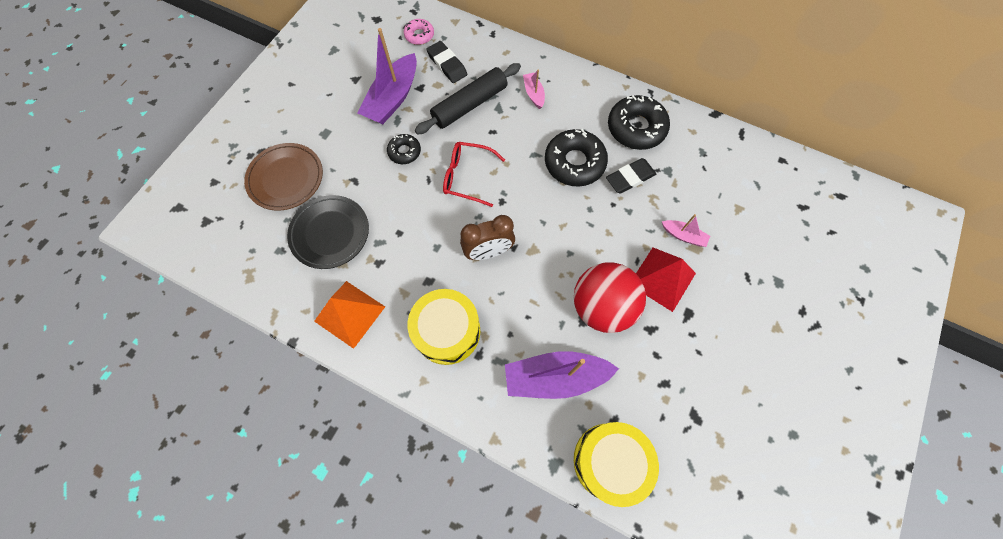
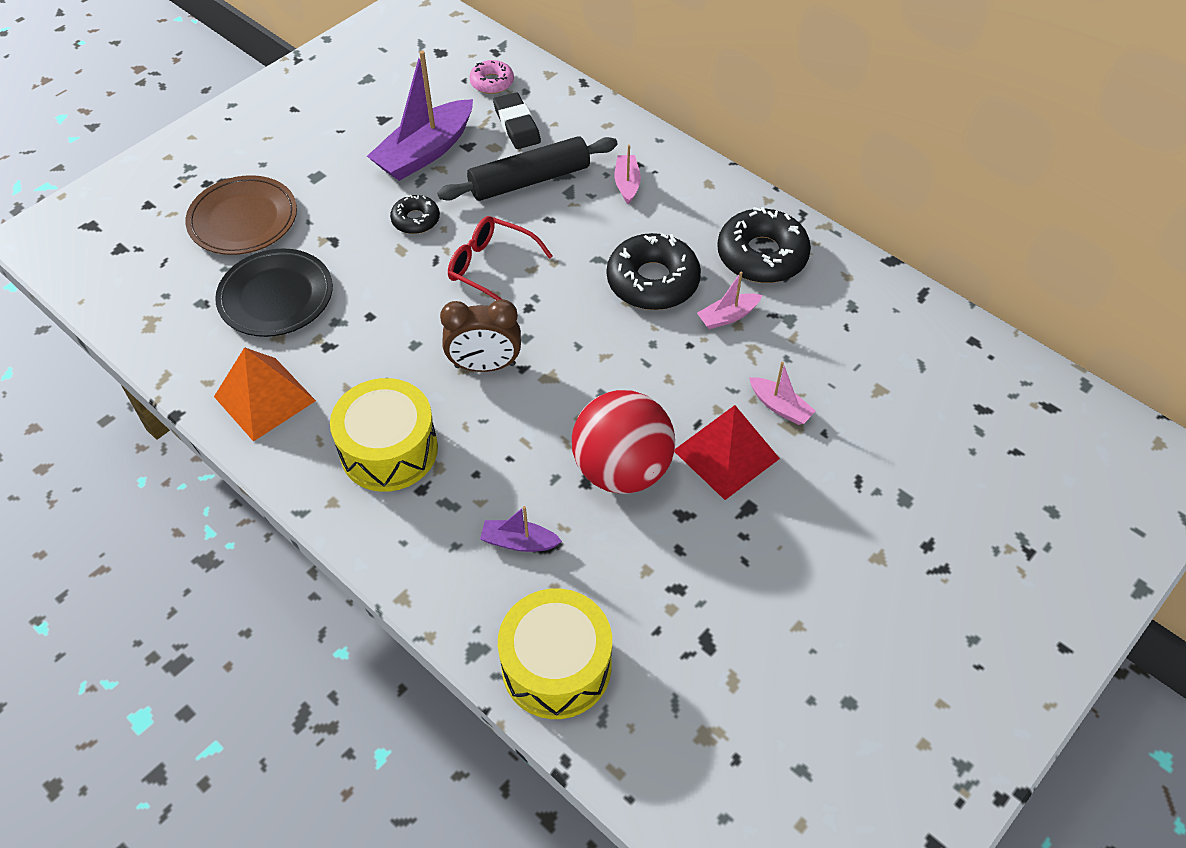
camera: 15 degrees right, 15 degrees down
(555, 377) = (519, 542): purple boat -> purple boat, size x0.49
(630, 178) = (728, 316): black eraser -> pink boat

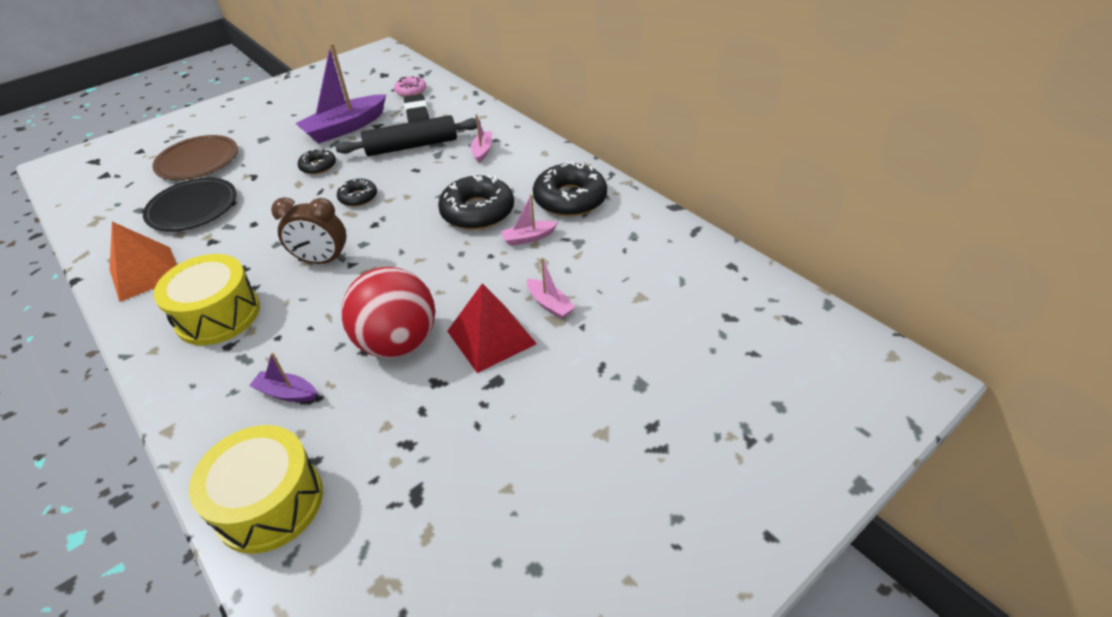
camera: 10 degrees right, 10 degrees down
(491, 267) = (358, 197): red glasses -> black donut

